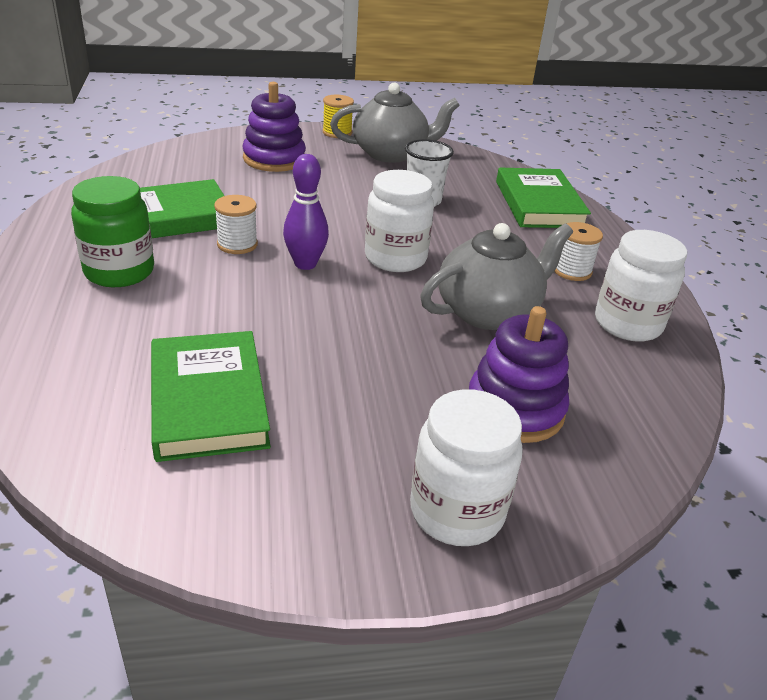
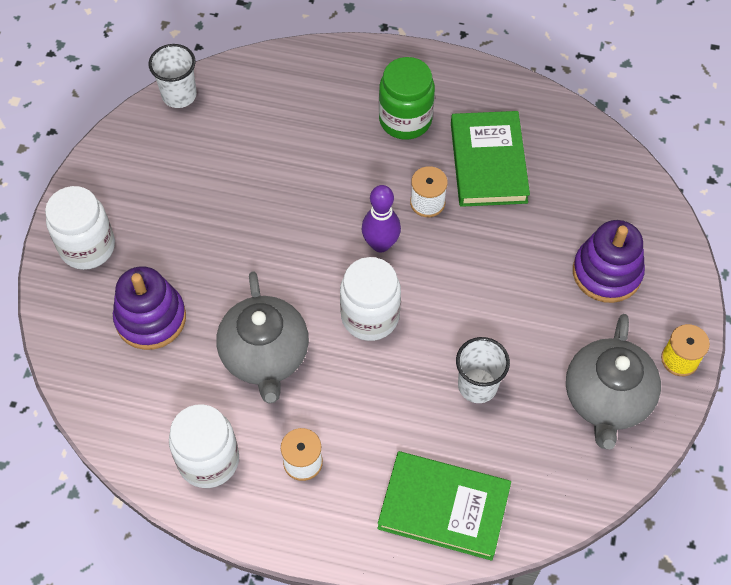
camera: 115 degrees right, 25 degrees up
(108, 491) = (179, 95): none -> white cup
(208, 400) = (233, 149): green book -> none

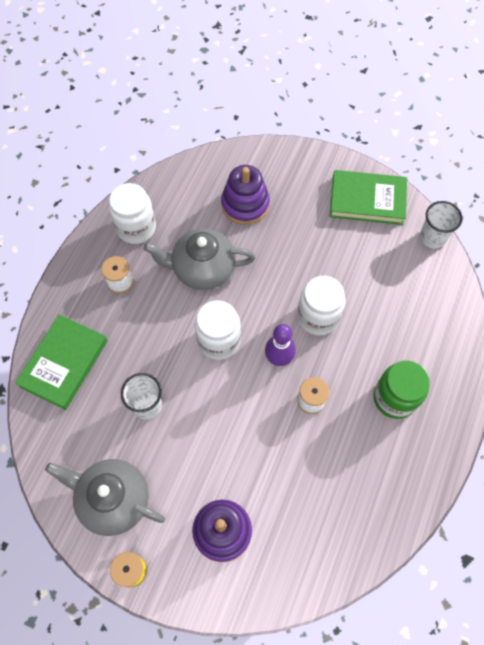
camera: 100 degrees right, 5 degrees up
(87, 247) = (307, 172): white jar -> white jar (318, 317)
(488, 162) = (344, 457): green book -> green book (367, 200)

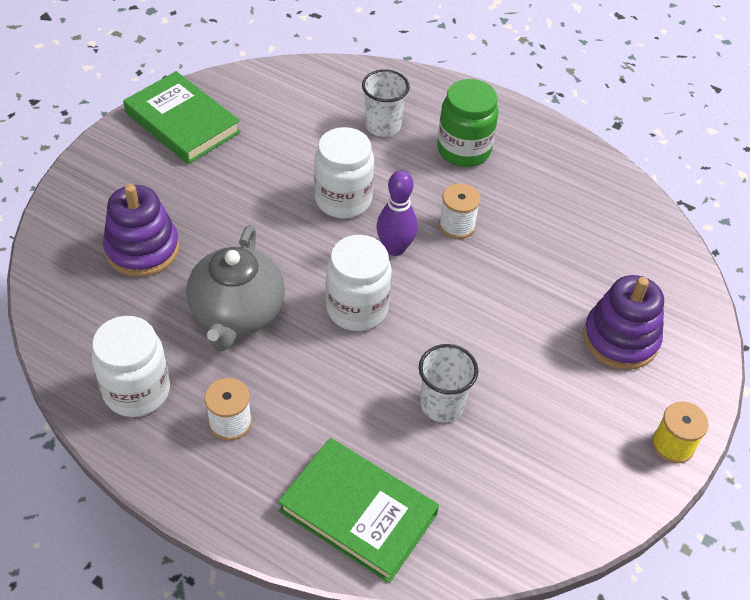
camera: 85 degrees left, 15 degrees down
(113, 499) = (577, 460): grey teapot -> none
(367, 200) = (182, 122): green book -> green book turned 60 degrees counterclockwise
(432, 237) = (258, 76): white cup -> white cup (383, 126)

